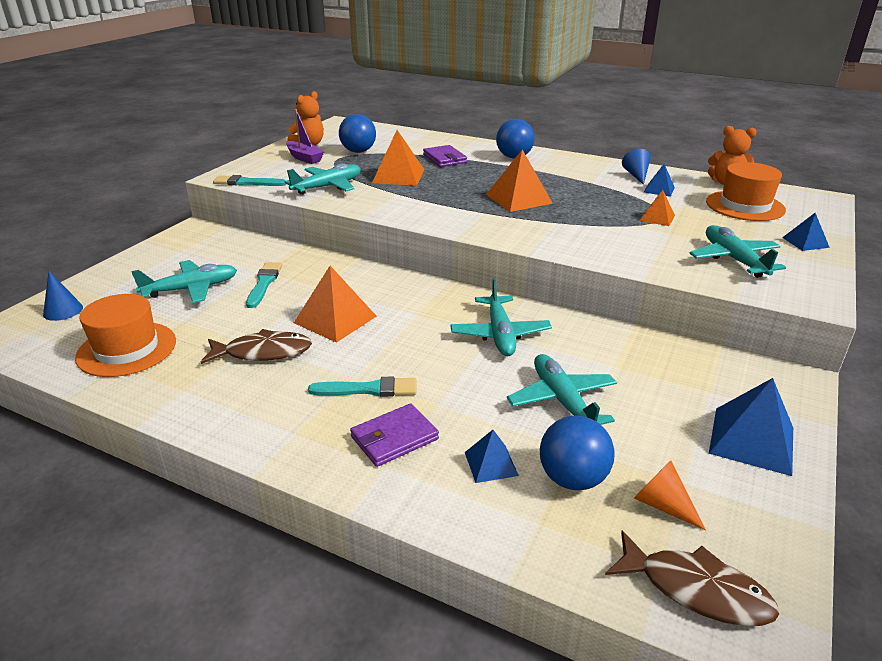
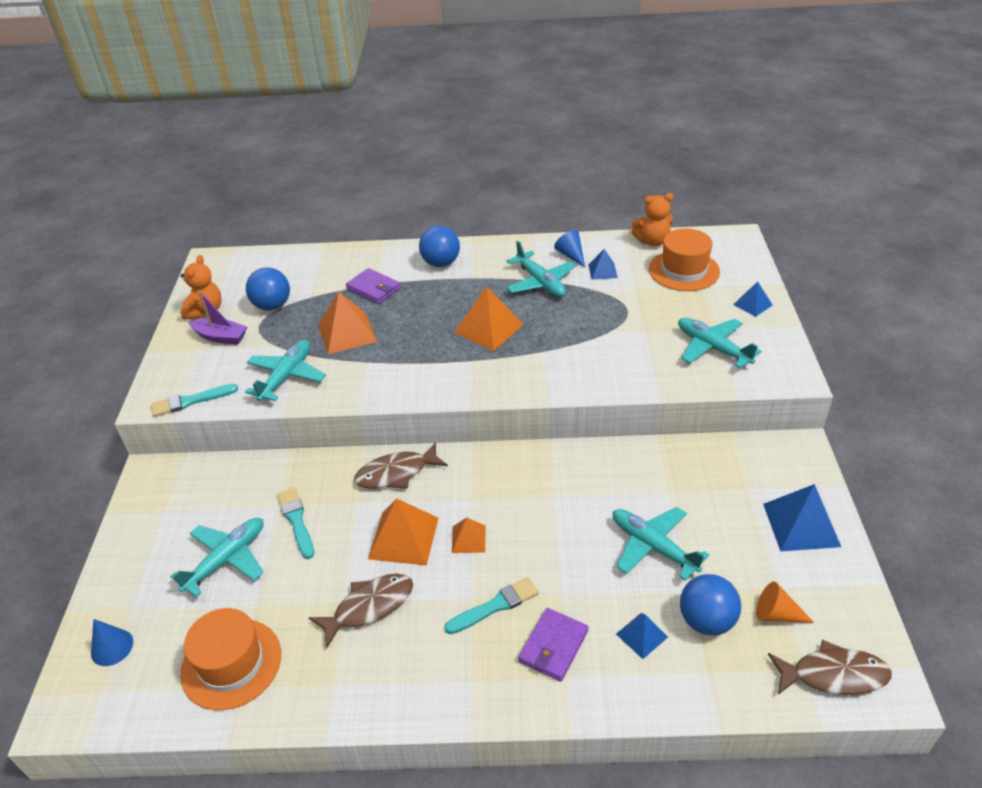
camera: 25 degrees left, 10 degrees up
(369, 279) = (396, 473): none -> brown fish
(500, 334) = (559, 494): turquoise plane -> turquoise plane (540, 282)
(657, 218) = (624, 313): orange pyramid -> orange pyramid (468, 539)

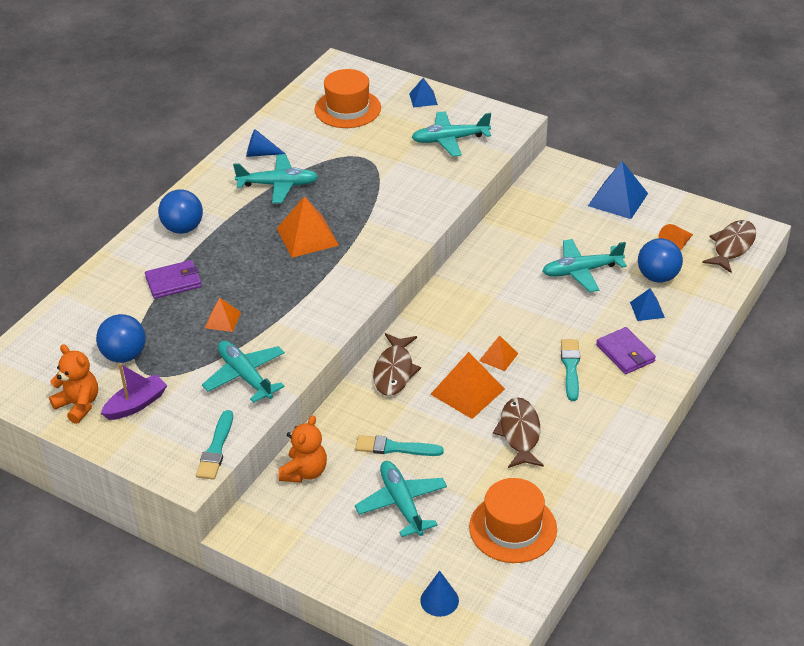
camera: 60 degrees left, 0 degrees up
(347, 333) = (222, 320): orange pyramid -> orange pyramid, size x0.56
(602, 271) = (301, 147): blue pyramid -> none
(652, 241) = (292, 105): orange teddy bear -> orange teddy bear (304, 472)

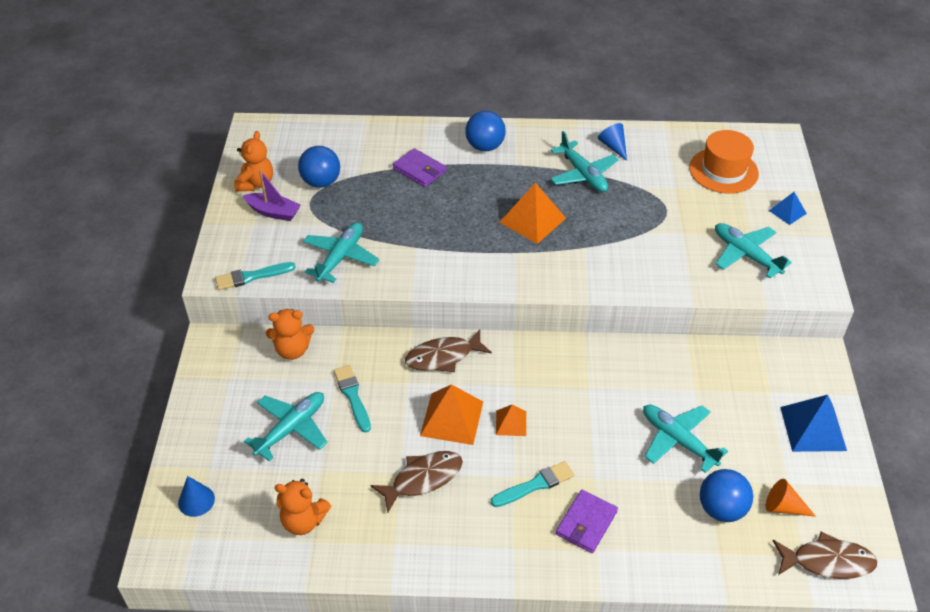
camera: 60 degrees right, 5 degrees up
(222, 320) = (395, 216): orange pyramid -> none
(513, 528) = (303, 521): orange hat -> orange teddy bear
(647, 310) = (664, 518): blue pyramid -> none

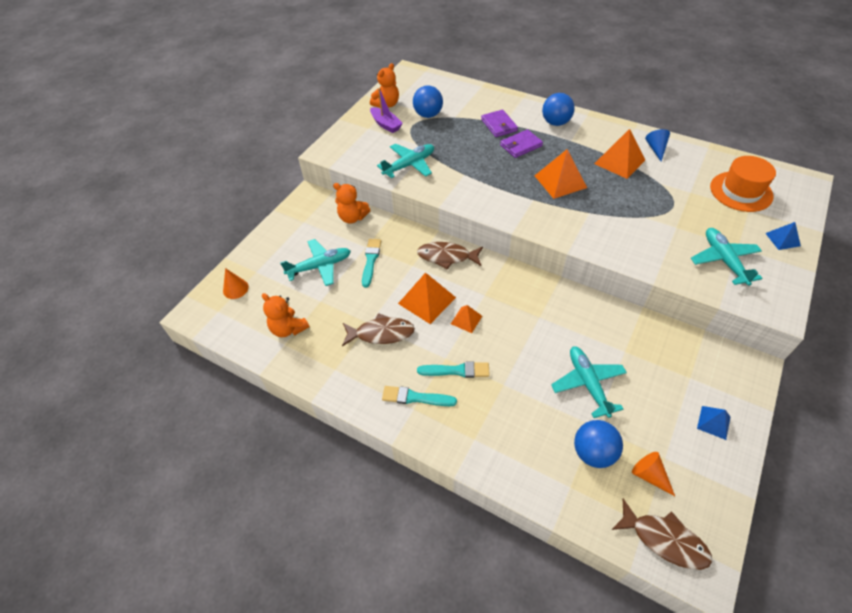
camera: 30 degrees right, 5 degrees up
(196, 500) = (235, 289): blue cone -> orange cone
(251, 277) = (346, 159): turquoise brush -> turquoise brush (415, 397)
(583, 174) = (619, 161): turquoise plane -> orange pyramid
(586, 523) = (477, 415): purple wallet -> purple wallet (521, 145)
(813, 428) = (713, 422): blue pyramid -> blue pyramid, size x0.56

